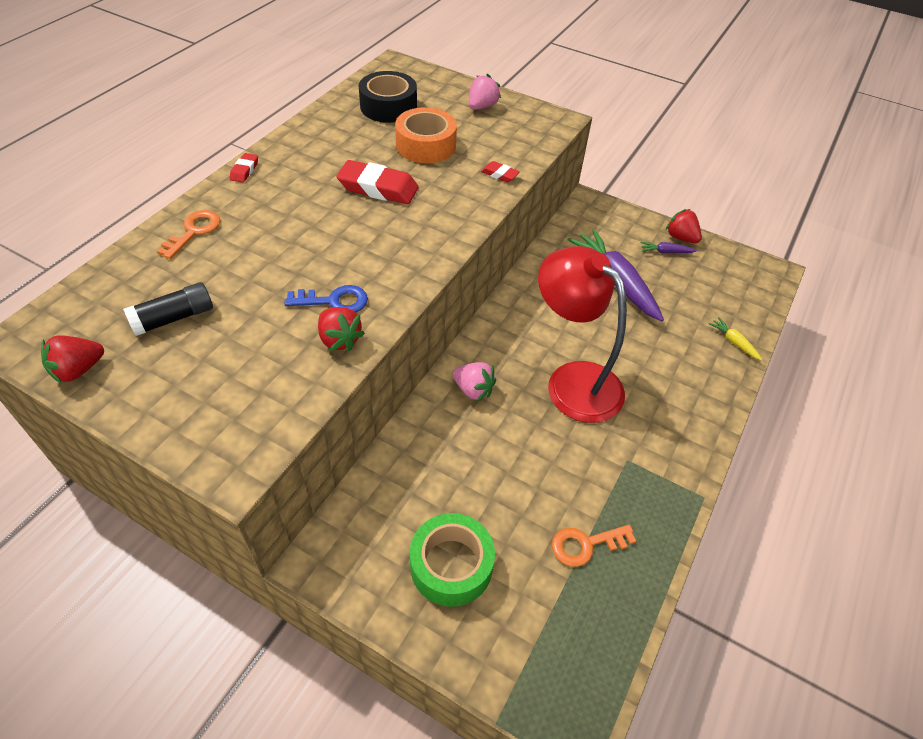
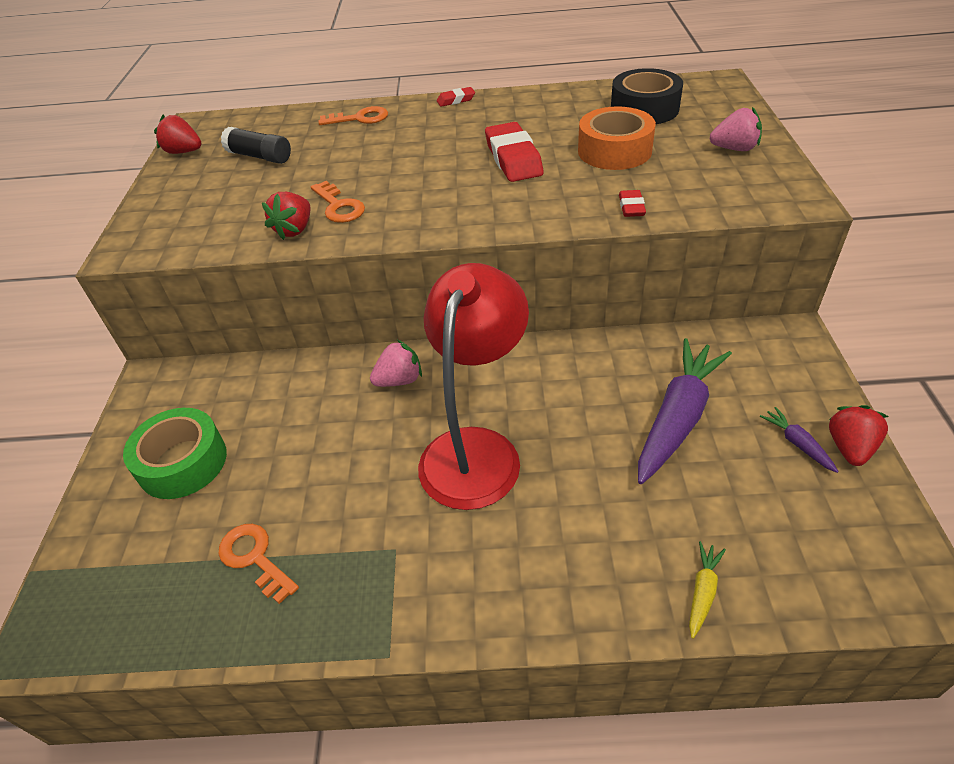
camera: 65 degrees right, 5 degrees down
(334, 301) = (339, 207): blue key -> orange key
(473, 390) = (399, 380): pink strawberry -> pink strawberry turned 120 degrees counterclockwise

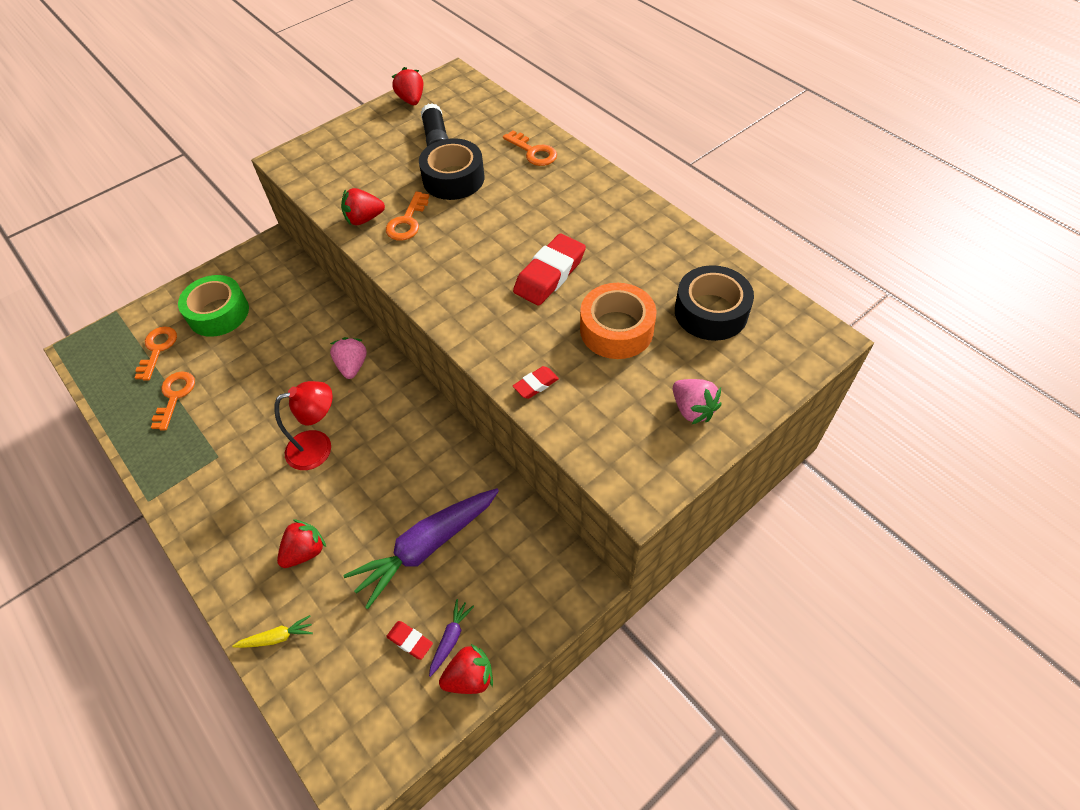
camera: 50 degrees right, 10 degrees up
(157, 547) = (157, 349): none -> orange key
(325, 165) = (453, 179): none -> black tape
(399, 380) = (352, 366): pink strawberry -> pink strawberry turned 120 degrees counterclockwise
(456, 100) = (612, 186): red eraser -> red eraser (410, 641)
(476, 449) = (319, 447): red lamp -> red lamp, size x0.60
(605, 518) = (305, 551): none -> red strawberry
(677, 417) = (426, 547): purple carrot -> purple carrot turned 150 degrees clockwise

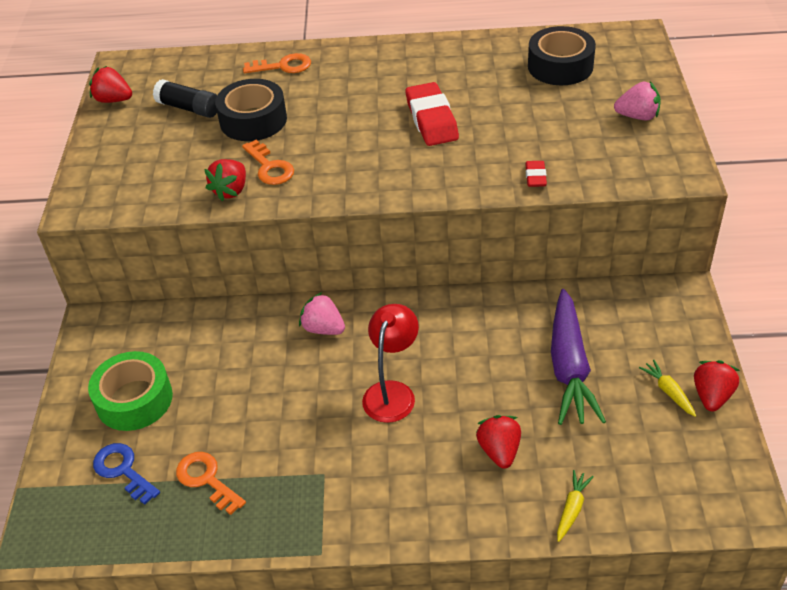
camera: 50 degrees left, 10 degrees down
(157, 349) = (123, 470): orange key -> blue key
(410, 641) = (650, 418): red eraser -> none
(450, 638) = (668, 392): purple carrot -> yellow carrot
(616, 329) = (526, 114): orange tape -> none

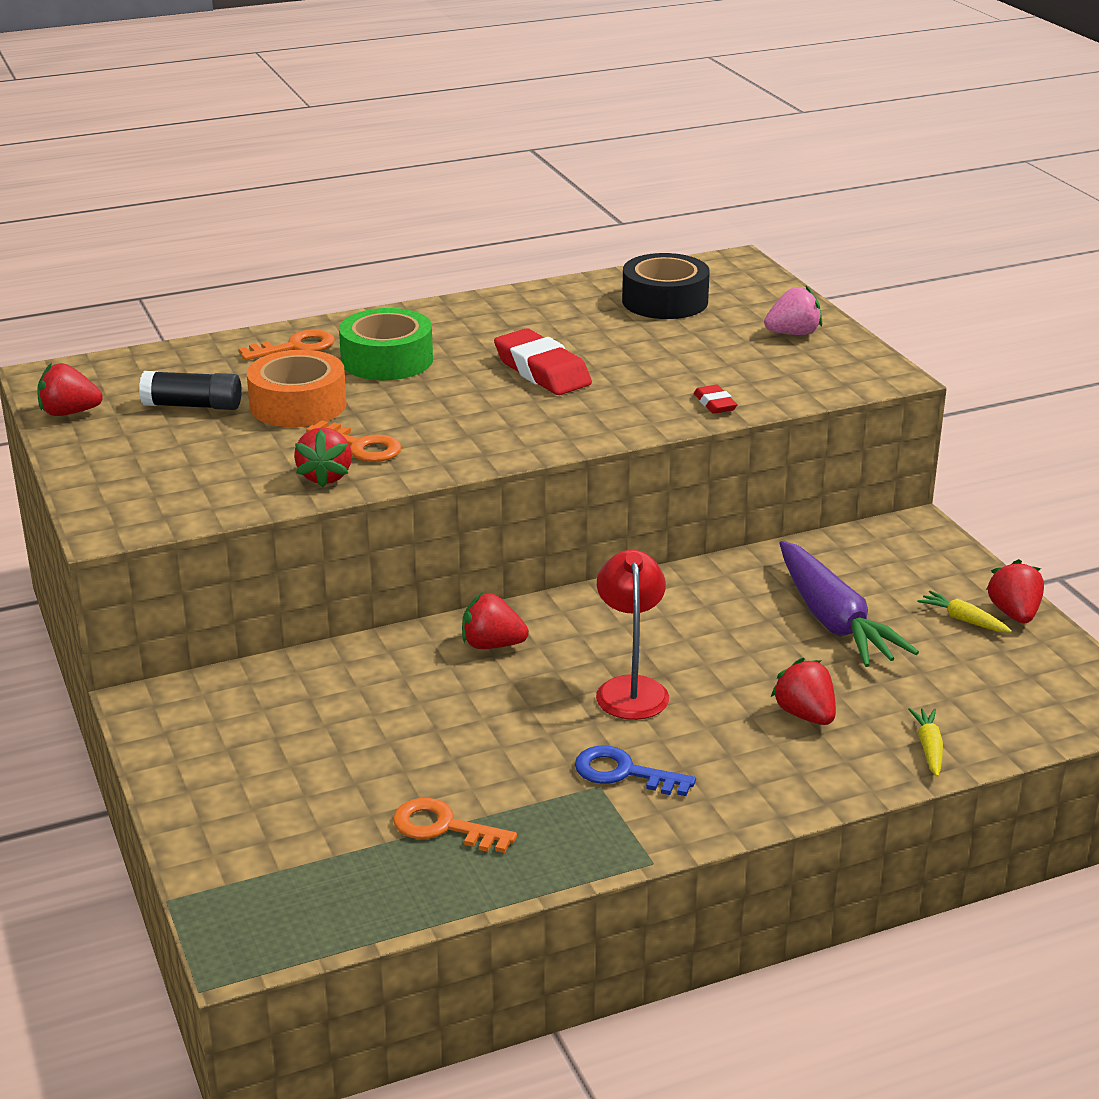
camera: 25 degrees left, 15 degrees down
(123, 470) = (315, 845): blue key -> blue key (623, 773)
(134, 399) = (275, 770): green tape -> green tape (387, 360)
(253, 120) = (298, 405): black tape -> orange tape
(323, 328) = (492, 645): pink strawberry -> red strawberry

